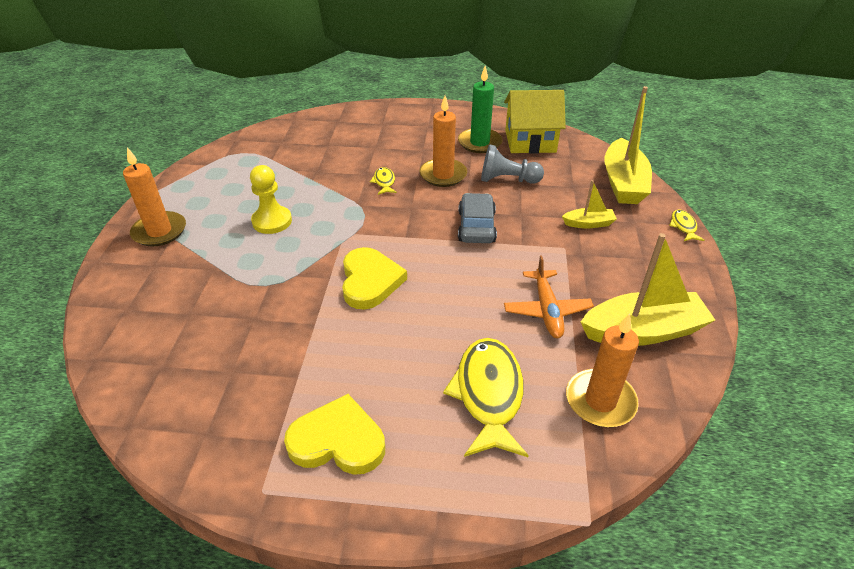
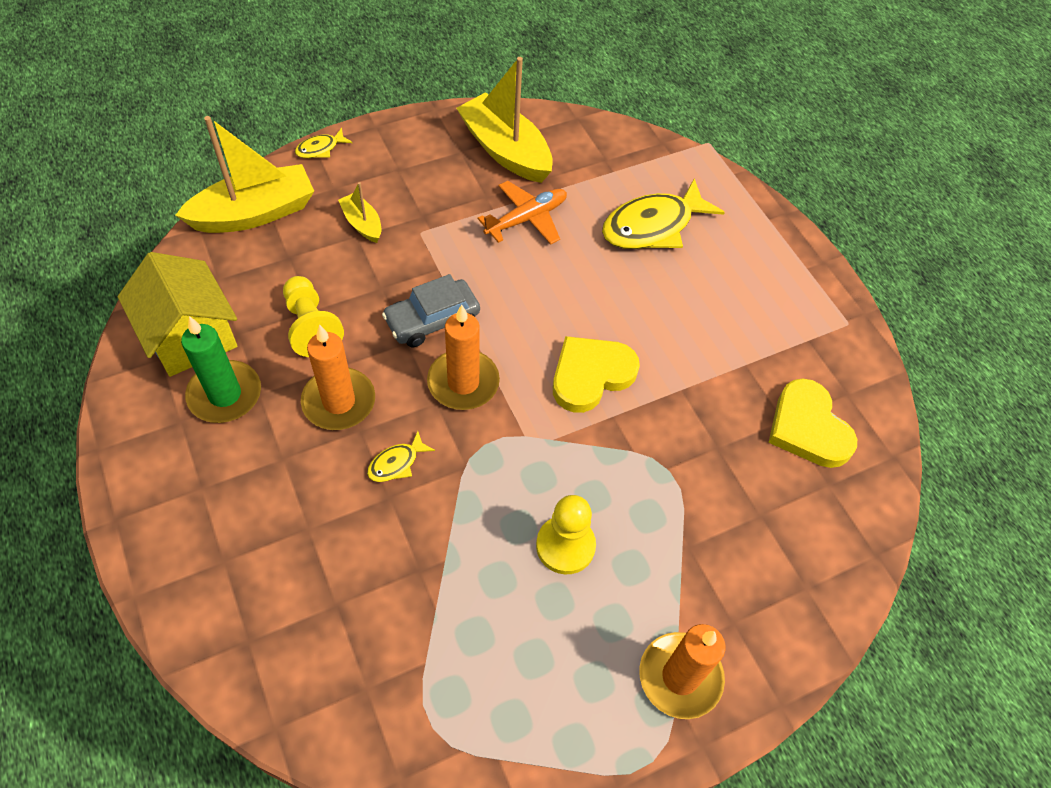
camera: 125 degrees left, 15 degrees up
(338, 440) = (773, 301): yellow heart -> yellow heart (808, 428)
(507, 180) = (311, 326): grey pawn -> yellow pawn
(600, 401) = (604, 160): orange candle -> orange candle (463, 382)

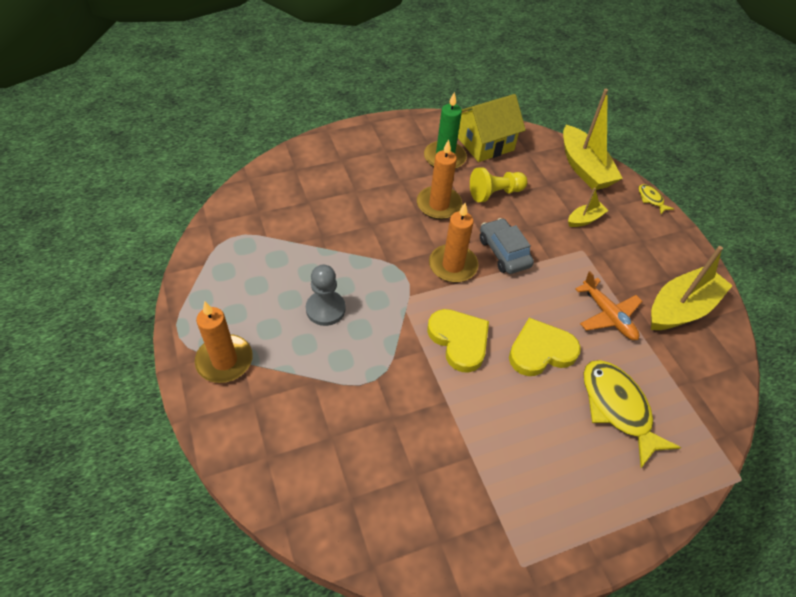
camera: 95 degrees right, 5 degrees down
(396, 463) = (393, 229): yellow fish -> none
(565, 546) = (325, 309): yellow pawn -> grey pawn
(808, 428) = (406, 494): yellow heart -> yellow heart (541, 351)

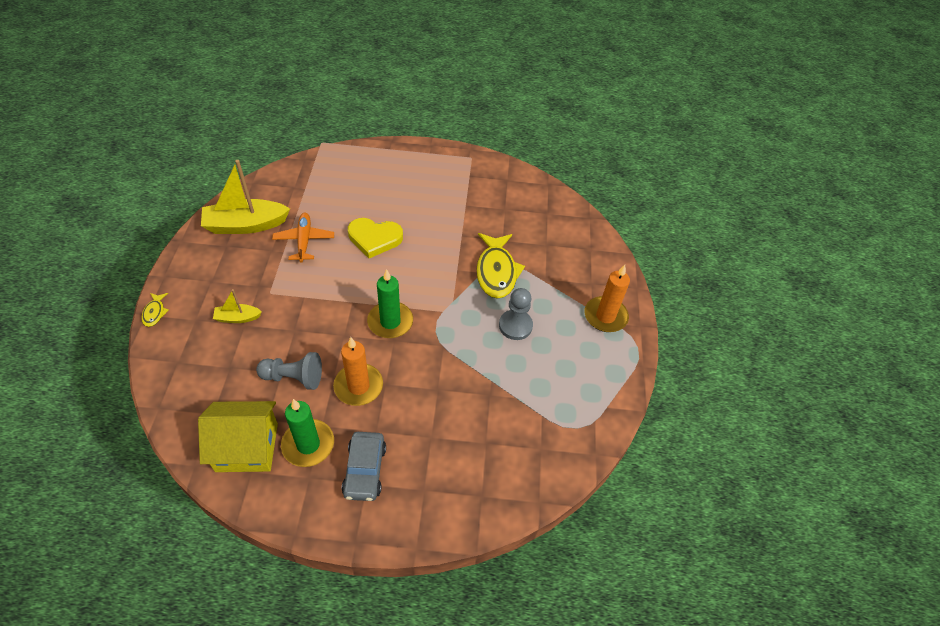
camera: 155 degrees left, 0 degrees up
(453, 265) = (390, 322): orange candle -> green candle
(459, 340) = (427, 266): yellow heart -> none
(495, 193) = (293, 377): yellow pawn -> grey pawn
(504, 252) = (338, 316): grey car -> grey car (365, 470)
(584, 168) = (176, 371): yellow boat -> none
(617, 408) = (356, 193): yellow fish -> yellow fish (496, 272)

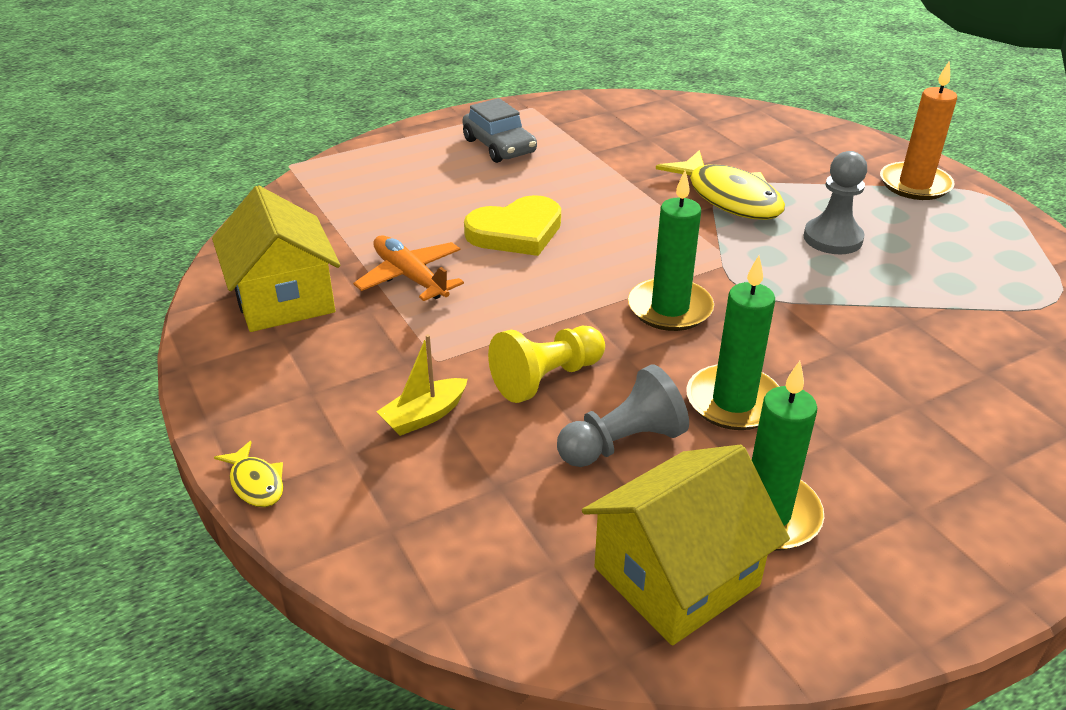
camera: 30 degrees left, 15 degrees down
(246, 225) = (284, 299): yellow boat -> yellow house
(300, 328) = (546, 378): none -> yellow pawn
(358, 386) = (733, 402): orange candle -> green candle
(365, 470) = (891, 496): grey car -> grey car (499, 146)

